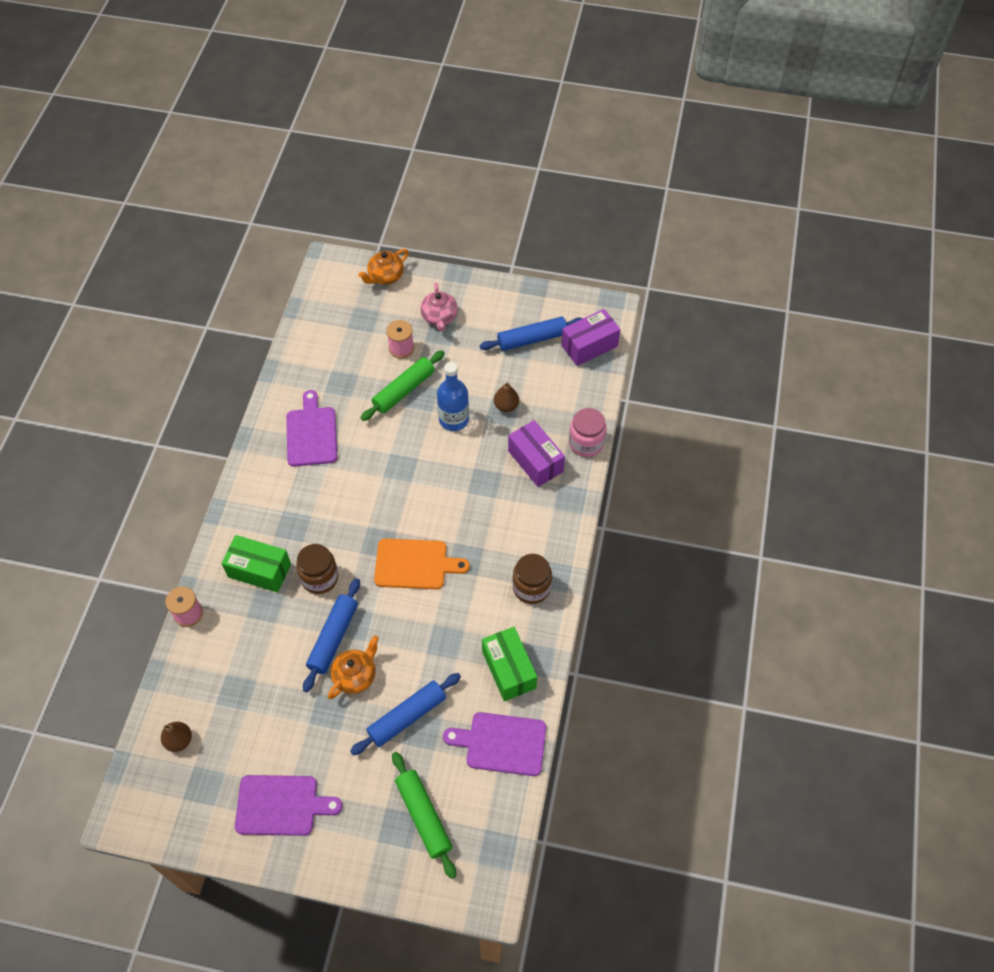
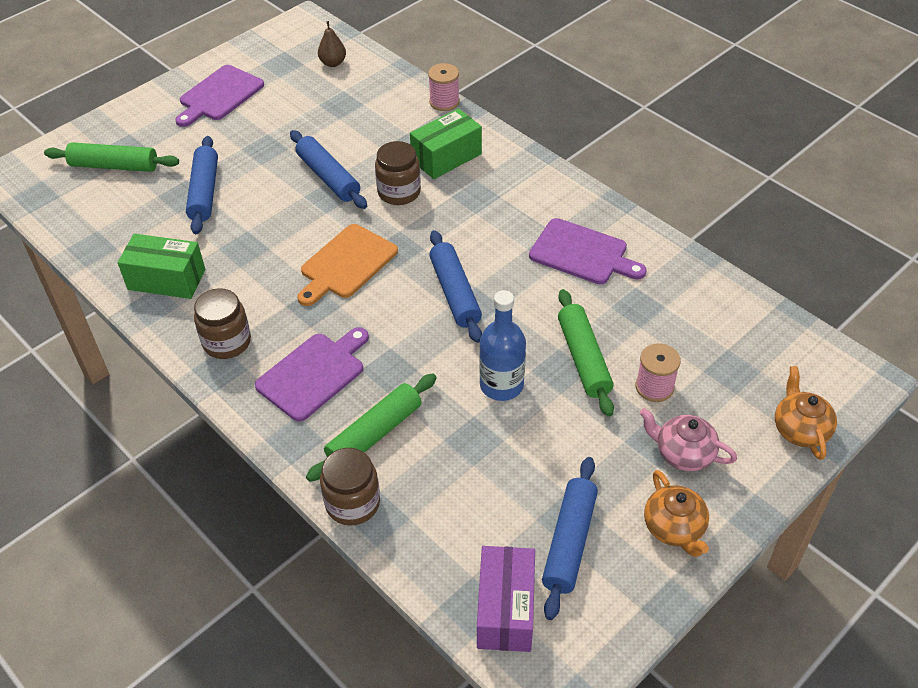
camera: 125 degrees right, 10 degrees down
(355, 675) = (277, 176): orange teapot -> orange teapot (674, 528)
(397, 484) = (454, 293): none -> blue rolling pin
(502, 743) = (110, 240): purple cutting board -> purple cutting board (313, 374)
(506, 406) = (479, 448): brown pear -> none
(535, 461) = (374, 434): purple box -> green rolling pin
(586, 443) = (352, 503): pink jar -> brown jar

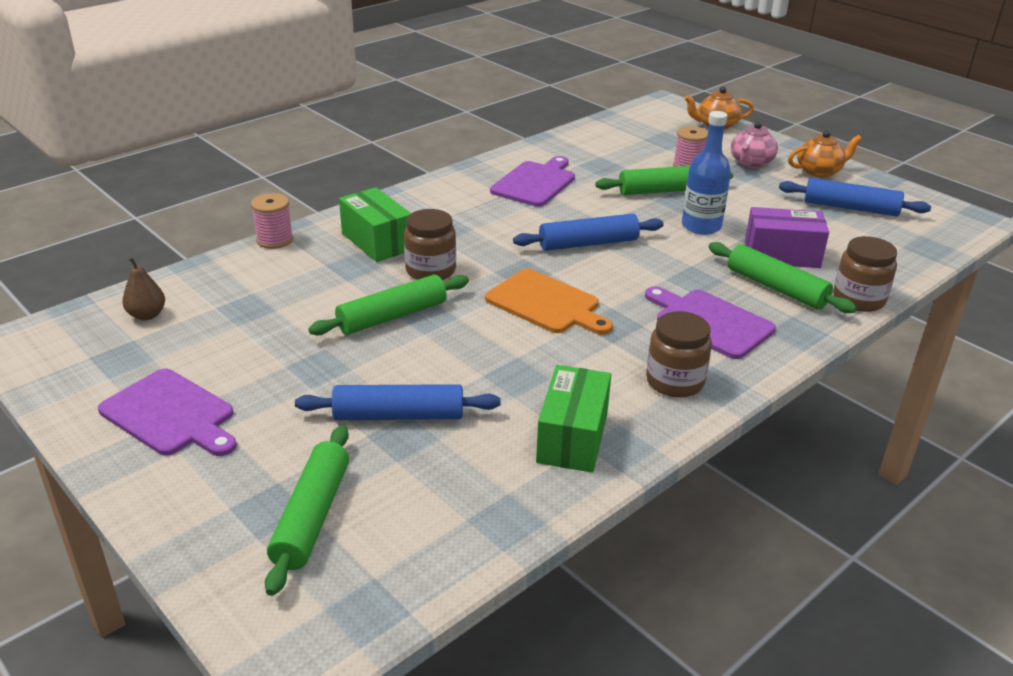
camera: 90 degrees left, 15 degrees down
(328, 177) = (392, 316): blue rolling pin -> green rolling pin
(505, 609) = (923, 235): purple box -> purple box (781, 255)

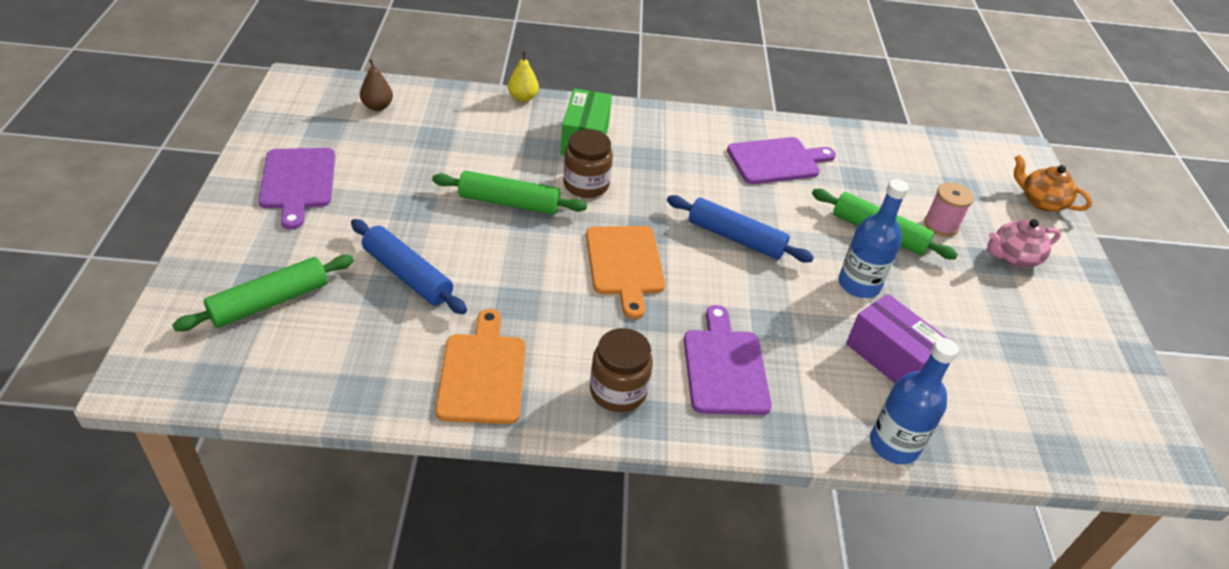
camera: 40 degrees right, 10 degrees up
(275, 240) = (523, 98): pink spool -> yellow pear
(572, 437) = (482, 374): green box -> orange cutting board
(776, 288) = (832, 381): green rolling pin -> none
(819, 171) = (1075, 308): orange teapot -> none
(850, 208) = (1043, 362): blue rolling pin -> none
(858, 299) = (894, 445): brown jar -> blue bottle

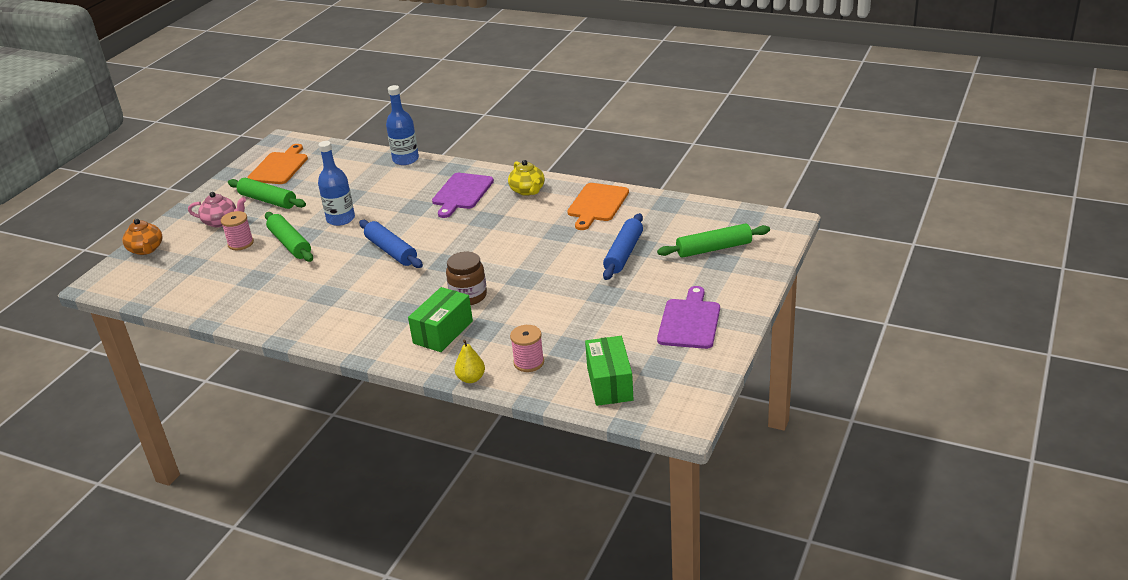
camera: 150 degrees left, 10 degrees down
(377, 106) = (609, 383): brown pear -> green box
(408, 275) = (623, 253): blue rolling pin -> blue rolling pin turned 45 degrees clockwise
(472, 118) = (529, 362): none -> pink spool
(509, 203) = (534, 289): green rolling pin -> green rolling pin (268, 200)
(618, 391) = (527, 191): brown jar -> yellow teapot
(625, 264) = (479, 244): orange cutting board -> orange cutting board (279, 167)
(777, 161) = (303, 298): purple cutting board -> none
(890, 357) = (365, 187): purple box -> none

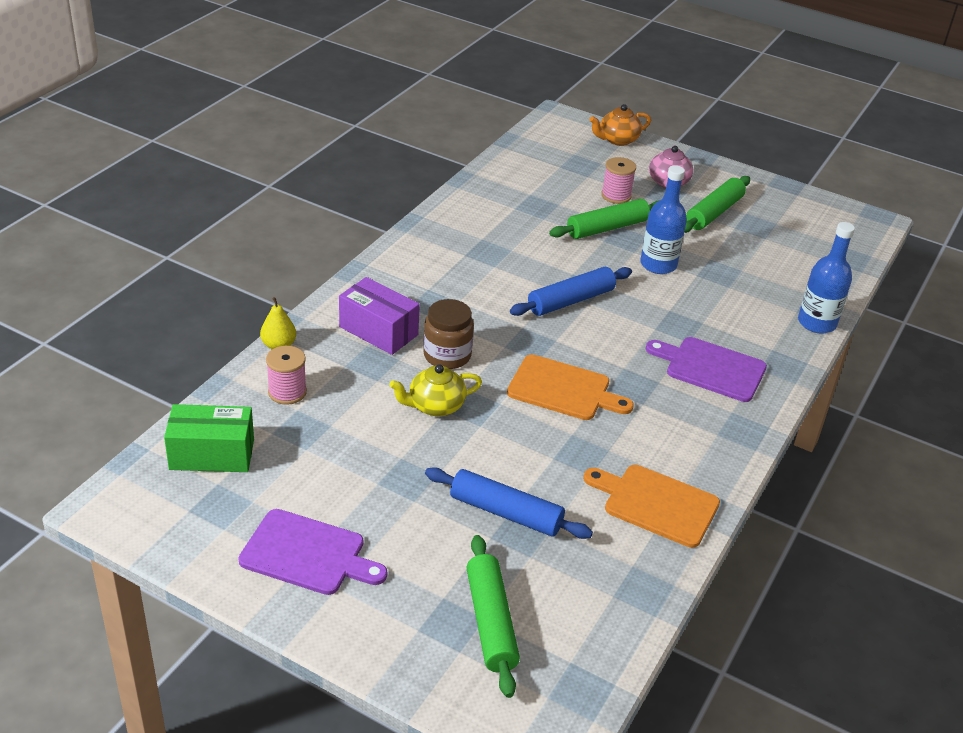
camera: 90 degrees right, 5 degrees up
(279, 167) = (800, 220): orange cutting board -> orange cutting board (563, 389)
(443, 332) = (378, 331): green box -> purple box
(527, 191) = (710, 433): yellow teapot -> yellow teapot (435, 406)

